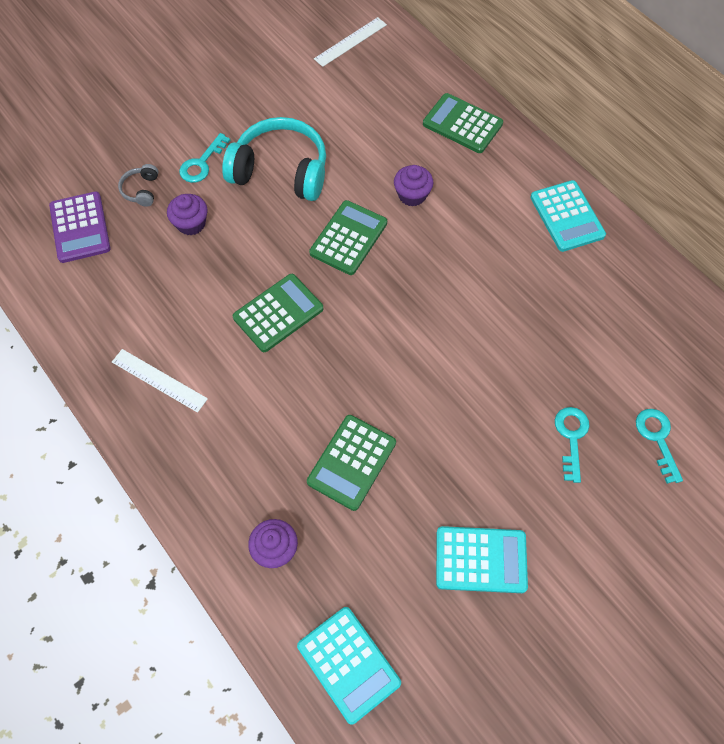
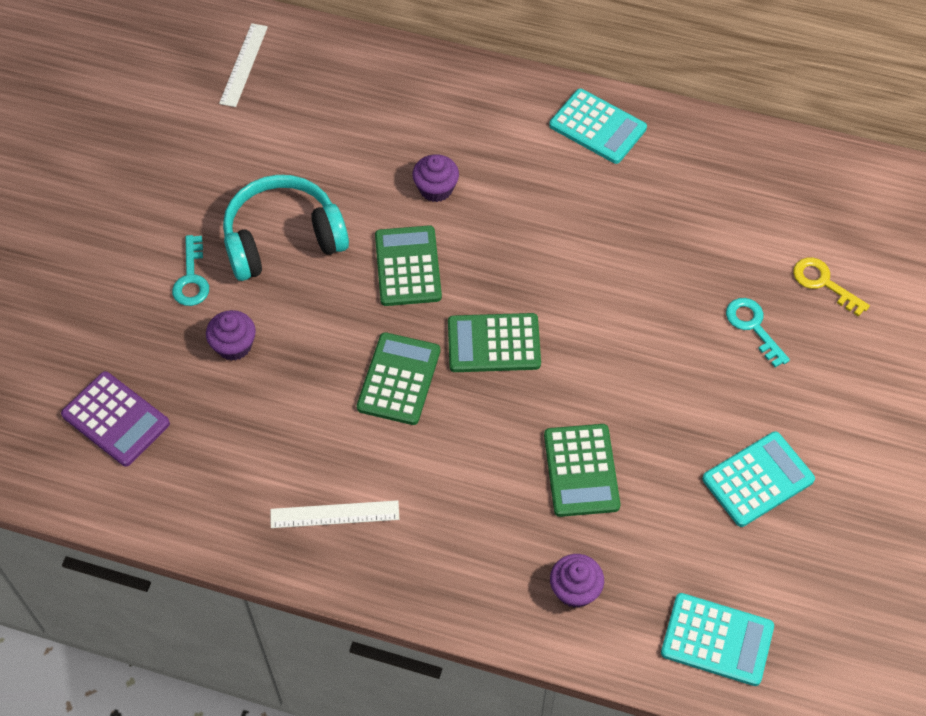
camera: 35 degrees left, 5 degrees down
(141, 190) = (149, 342): grey headphones -> none
(462, 124) = (428, 90): green calculator -> green calculator (494, 344)
(657, 438) = (823, 283): turquoise key -> yellow key

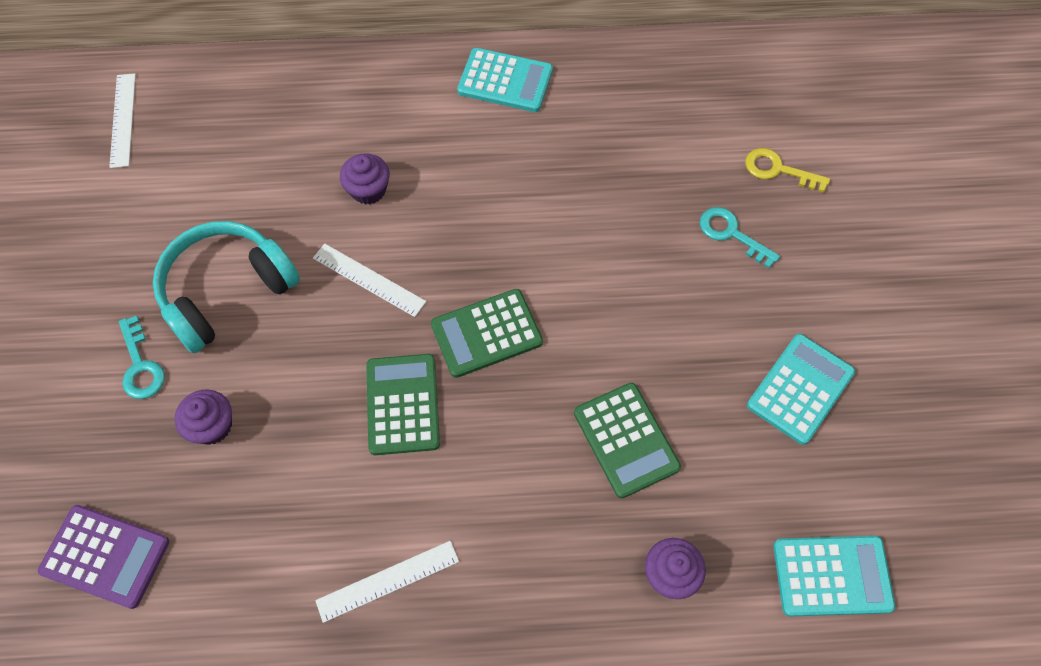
camera: 20 degrees left, 5 degrees up
(407, 266) = (368, 280): green calculator -> white ruler

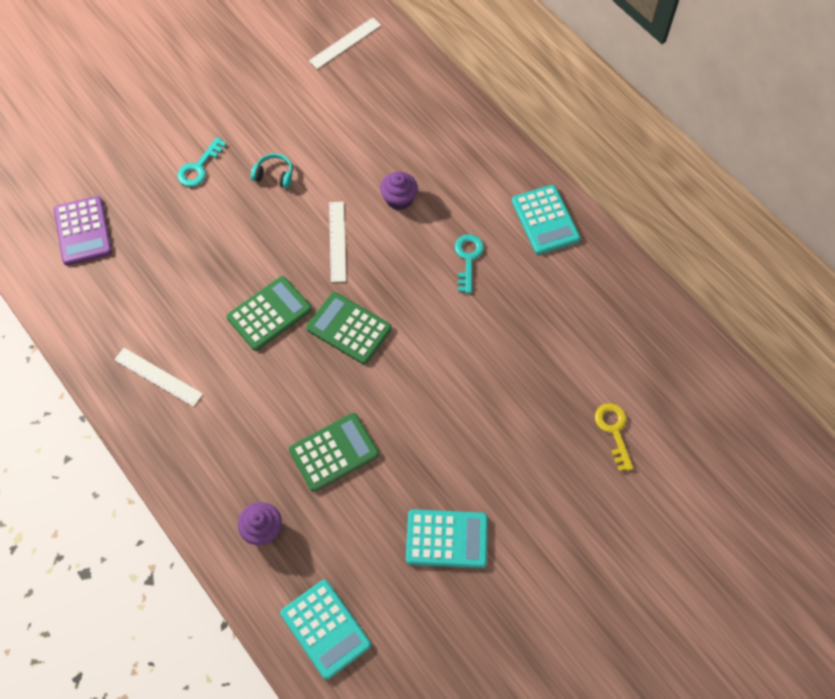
camera: 55 degrees right, 0 degrees up
(212, 426) = (188, 227): purple cupcake -> none
(227, 291) = (274, 175): turquoise headphones -> turquoise headphones, size x0.43
(626, 440) = (334, 452): green calculator -> green calculator turned 150 degrees counterclockwise
(731, 234) = (535, 429): turquoise key -> turquoise key (468, 258)

